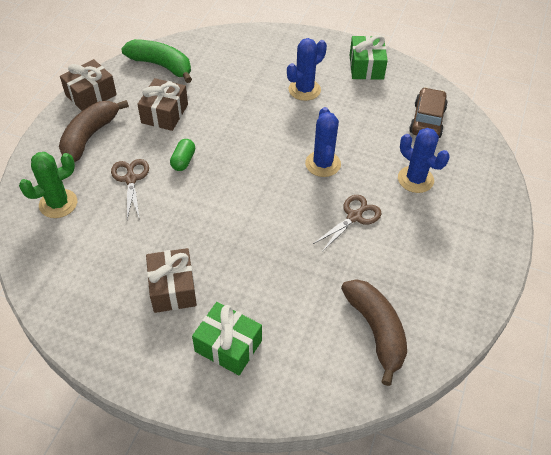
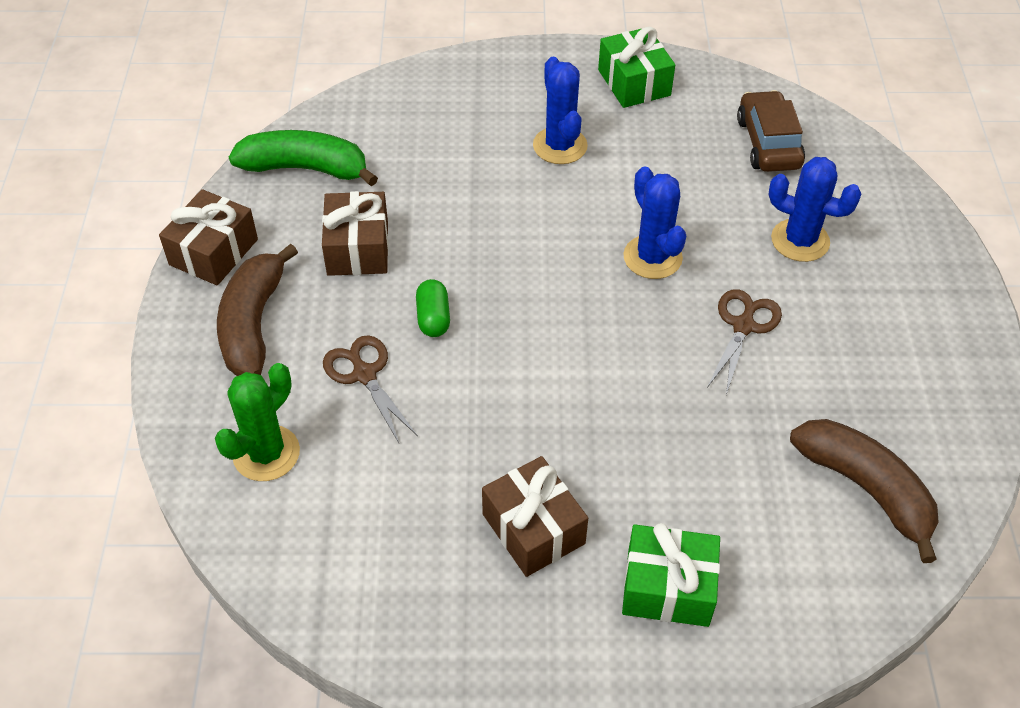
camera: 20 degrees left, 0 degrees up
(304, 90) = (560, 146): blue cactus -> blue cactus turned 45 degrees counterclockwise

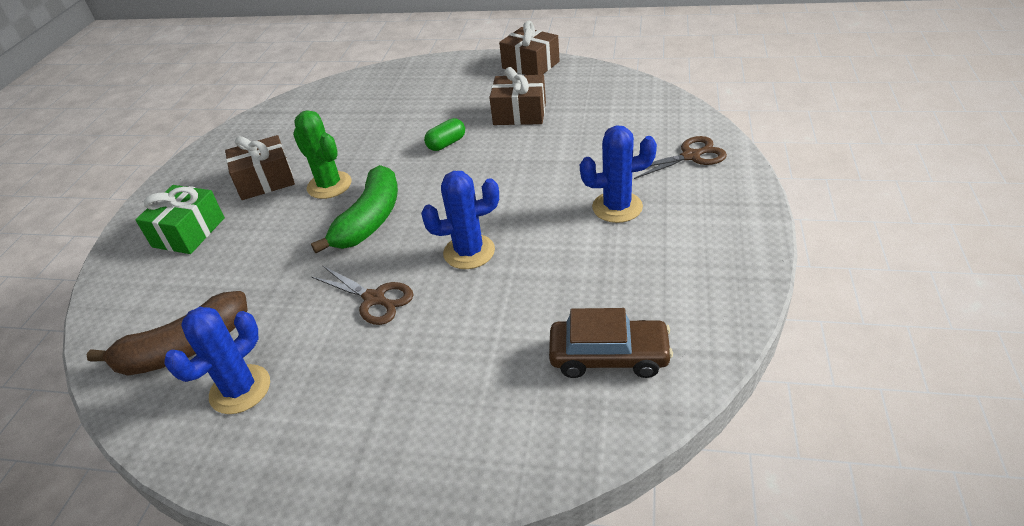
camera: 105 degrees right, 10 degrees down
(253, 323) = (467, 81): brown banana -> none
(266, 453) = (372, 91): green cactus -> green cactus (329, 185)
(306, 168) = (603, 91): green banana -> green banana (369, 220)
(364, 374) = (411, 119): brown scissors -> brown scissors (691, 156)
(433, 318) = (446, 144): green capsule -> green capsule turned 45 degrees counterclockwise
(634, 82) = (711, 261): green gift -> none
(800, 240) = (460, 357): blue cactus -> blue cactus (240, 389)

